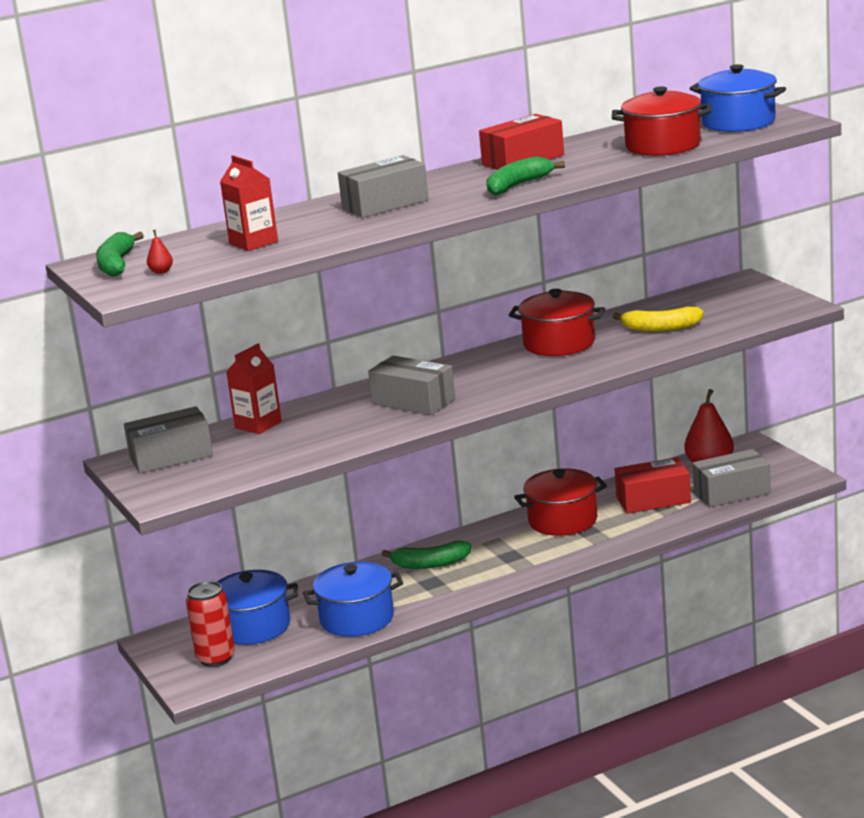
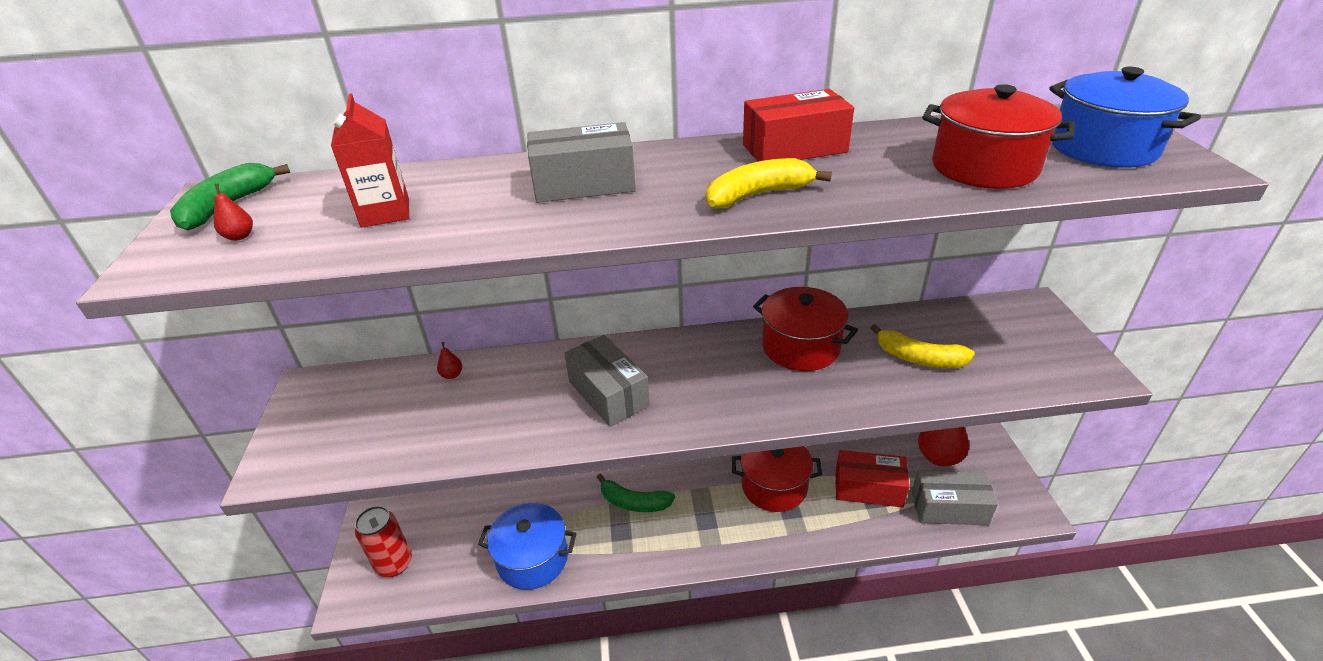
camera: 20 degrees right, 15 degrees up
(171, 456) = (345, 396): grey box -> none
(253, 627) = (450, 530): blue pot -> none
(258, 425) = (452, 375): red carton -> red pear
(518, 185) = (758, 195): green banana -> yellow banana

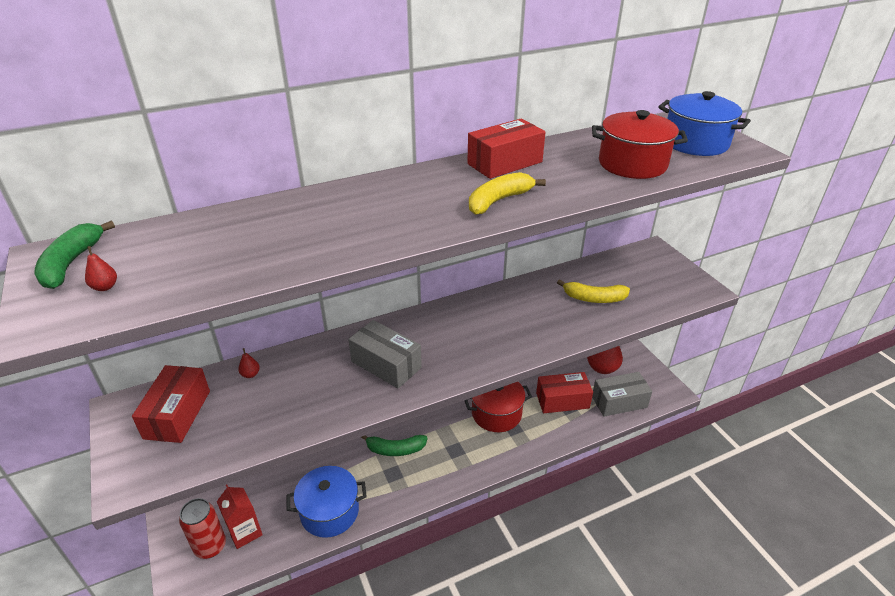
camera: 20 degrees left, 0 degrees up
(357, 405) = (177, 414): none -> red box
(385, 213) = (222, 250): red carton -> red carton (245, 532)
(584, 184) = (368, 207): grey box -> none
(800, 347) = (512, 304): red pot -> none

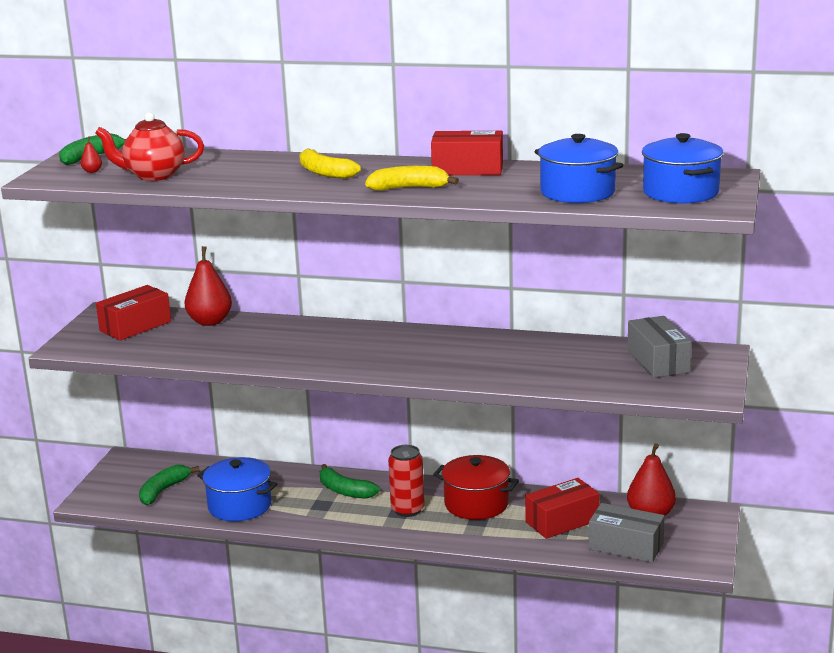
camera: 40 degrees right, 15 degrees down
(201, 268) = (154, 175): none -> red teapot
(210, 546) = (131, 488): red can -> red can (407, 510)
(245, 532) = (163, 490): red carton -> green banana
(250, 374) = (210, 322): red pear -> red pear, size x2.37
(386, 364) = (315, 347): grey box -> grey box (658, 361)
(562, 400) = (562, 521): red box -> red box turned 60 degrees counterclockwise
(594, 298) = (575, 366): yellow banana -> yellow banana (324, 173)
(632, 164) = (577, 192): red pot -> blue pot

